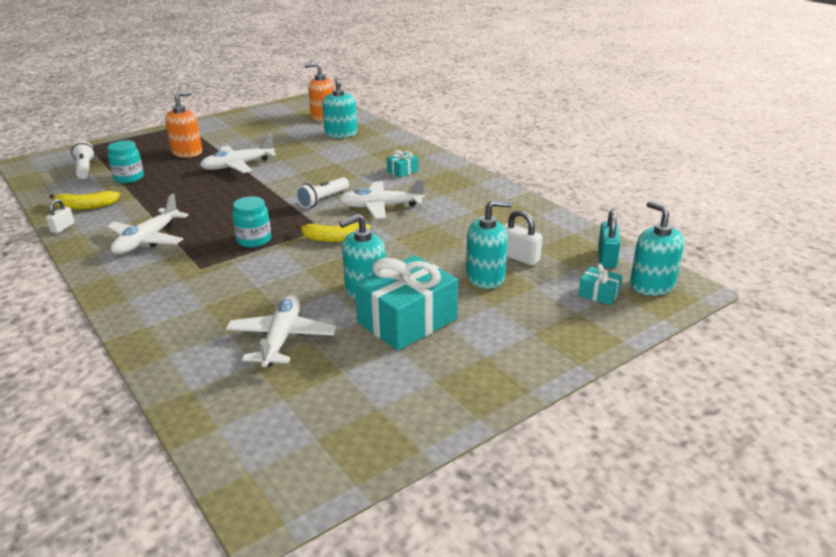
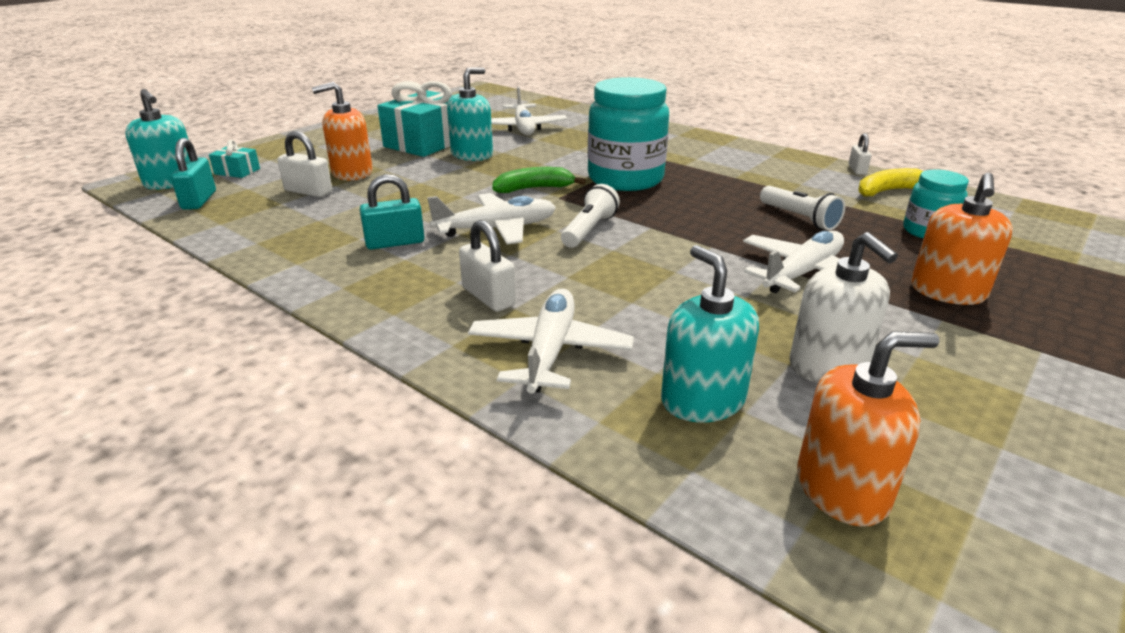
camera: 165 degrees right, 0 degrees up
(85, 169) = (1029, 238): white flashlight -> white flashlight (799, 218)
(147, 240) = (741, 169): white plane -> white plane (550, 351)
(254, 240) = (625, 179): turquoise jar -> turquoise jar, size x1.87
(283, 137) = (828, 366): none -> white soap dispenser
(334, 239) = (534, 188): yellow banana -> green banana
(402, 171) = (488, 297): turquoise gift -> white padlock
(448, 204) = (395, 242): none -> turquoise padlock
(485, 277) = (352, 173): turquoise soap dispenser -> orange soap dispenser

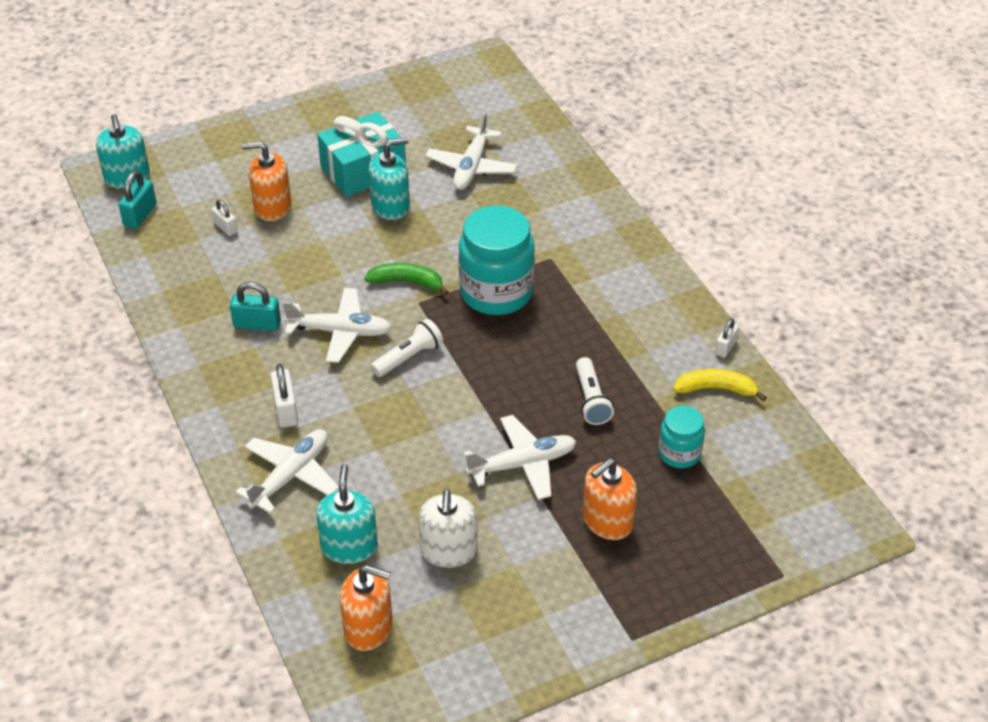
camera: 25 degrees right, 15 degrees up
(237, 171) = (182, 174): turquoise gift -> none
(308, 191) = (225, 227): white padlock -> white padlock, size x0.65

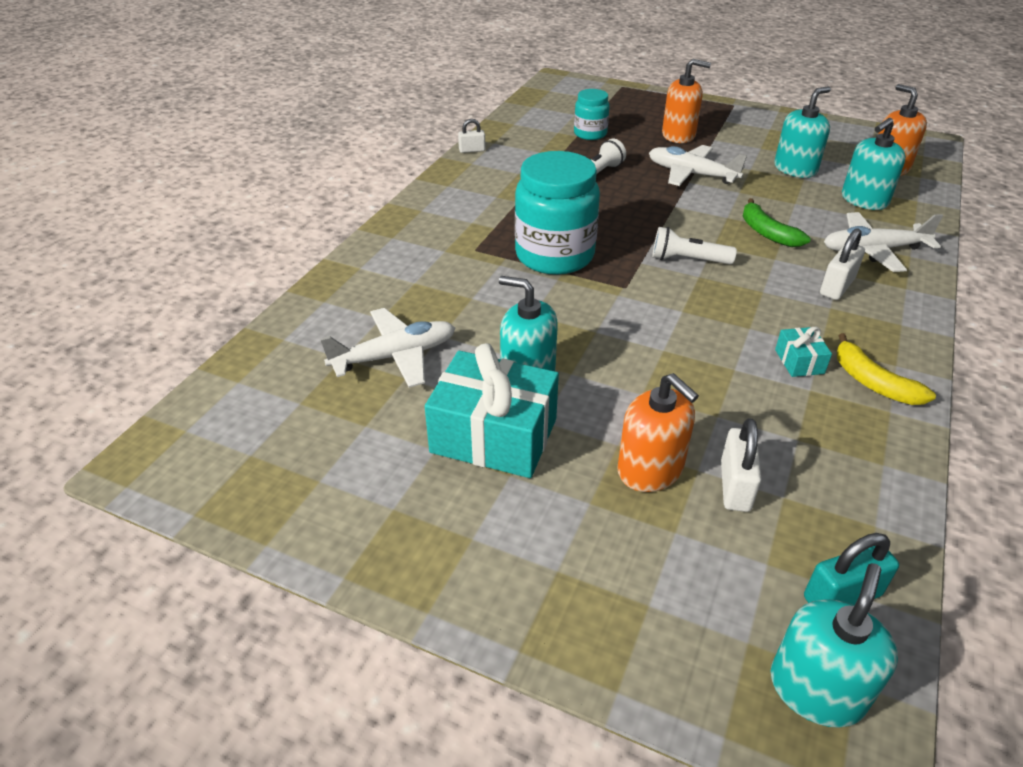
camera: 130 degrees left, 5 degrees down
(225, 227) = (735, 486): white padlock -> white padlock, size x1.54
(257, 324) = (799, 361): turquoise padlock -> turquoise gift
(340, 332) = (723, 308): white plane -> none
(407, 282) = (612, 305): green banana -> green banana (767, 232)
(448, 551) = (795, 169): white soap dispenser -> turquoise soap dispenser
(716, 389) = (516, 141): yellow banana -> yellow banana (872, 382)

